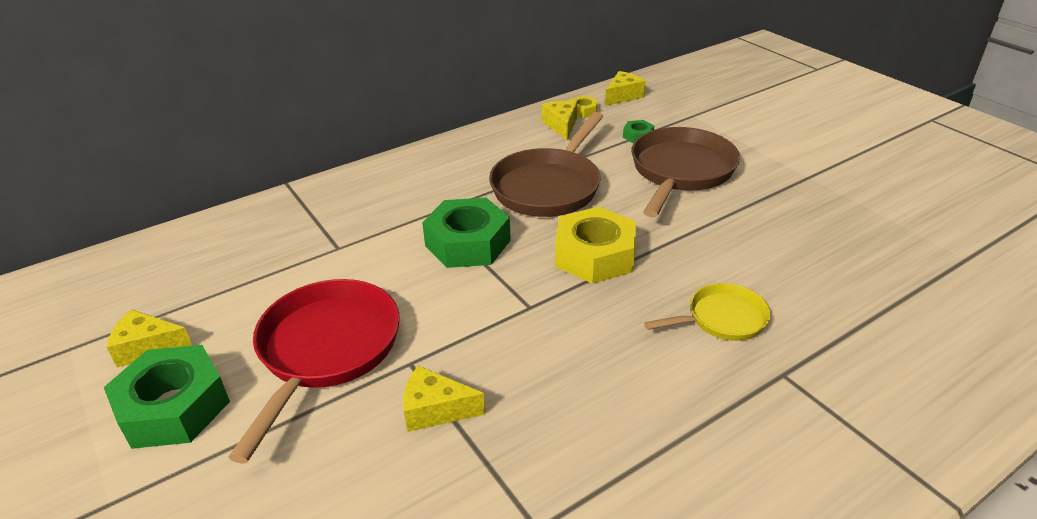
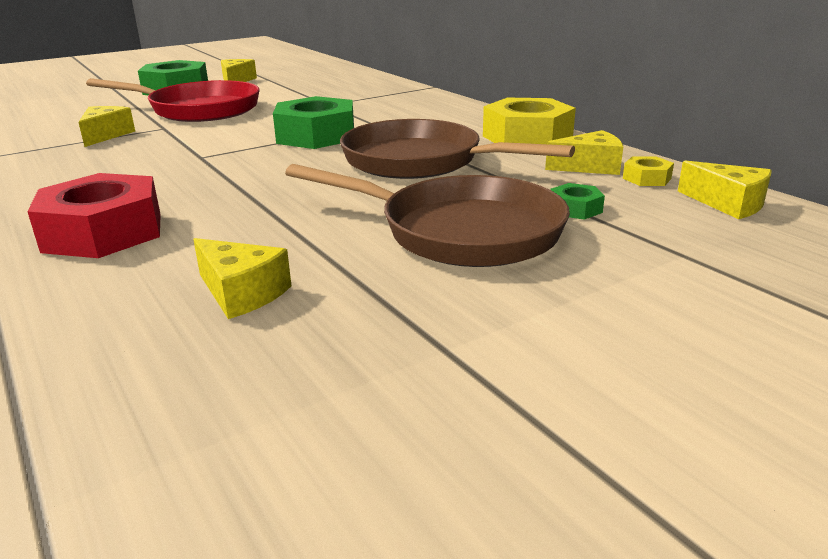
camera: 90 degrees right, 10 degrees down
(594, 255) = (267, 179): yellow nut -> yellow nut (527, 137)
(722, 319) = (103, 232): yellow pan -> red nut
(786, 238) = (241, 293): none -> yellow cheese

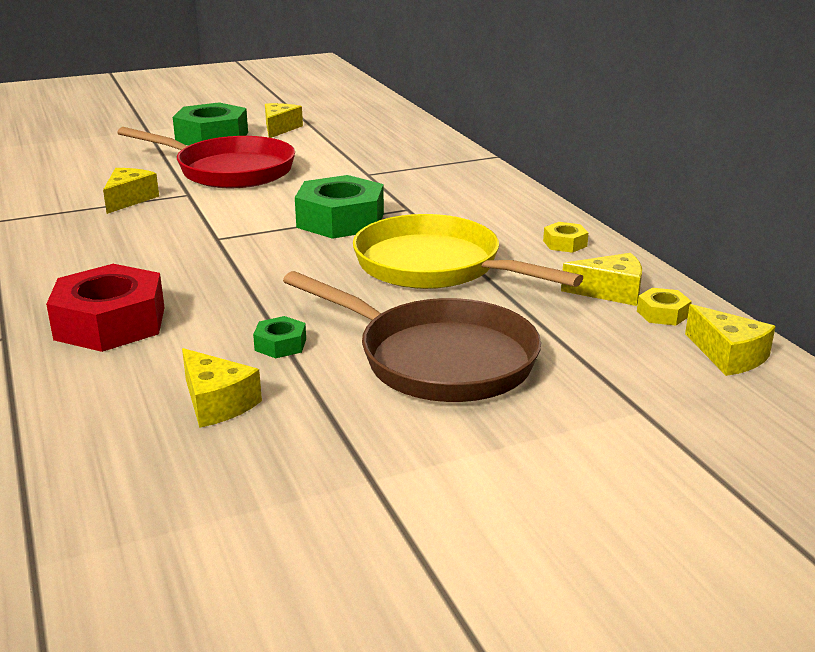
camera: 10 degrees right, 0 degrees up
(420, 161) = (435, 266): brown pan -> yellow pan
(527, 137) = (565, 243): yellow nut -> yellow nut, size x0.45
(575, 209) = (565, 344): green nut -> green nut (280, 344)

